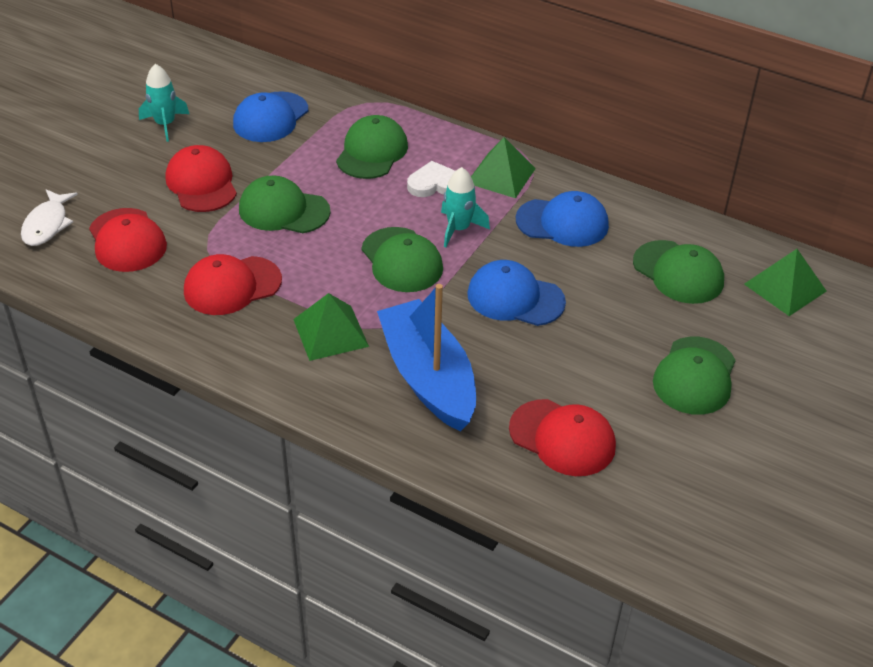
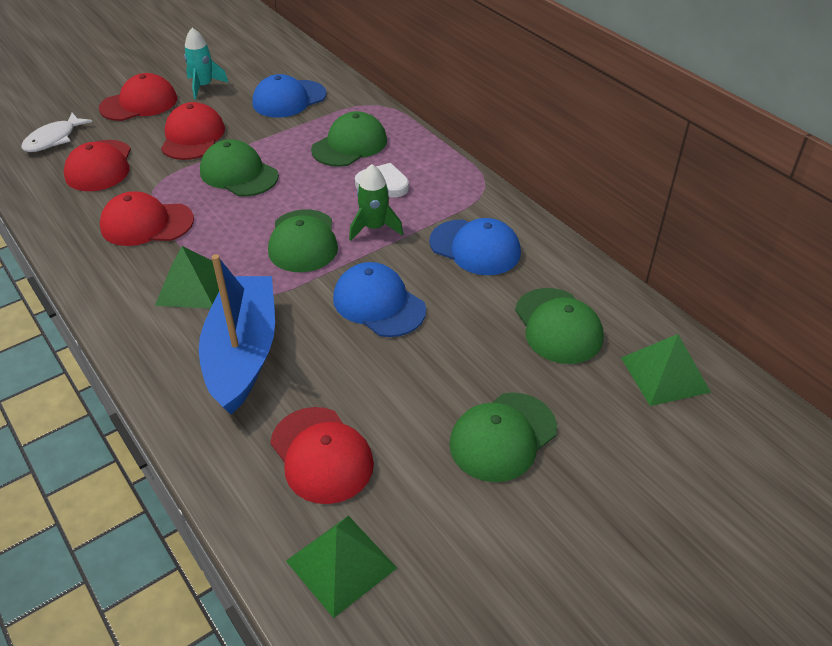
camera: 25 degrees right, 0 degrees up
(109, 161) = (139, 103): none -> red cap
(458, 229) = (374, 228): turquoise rocket -> green rocket
(501, 175) = (448, 191): green pyramid -> green pyramid (341, 564)

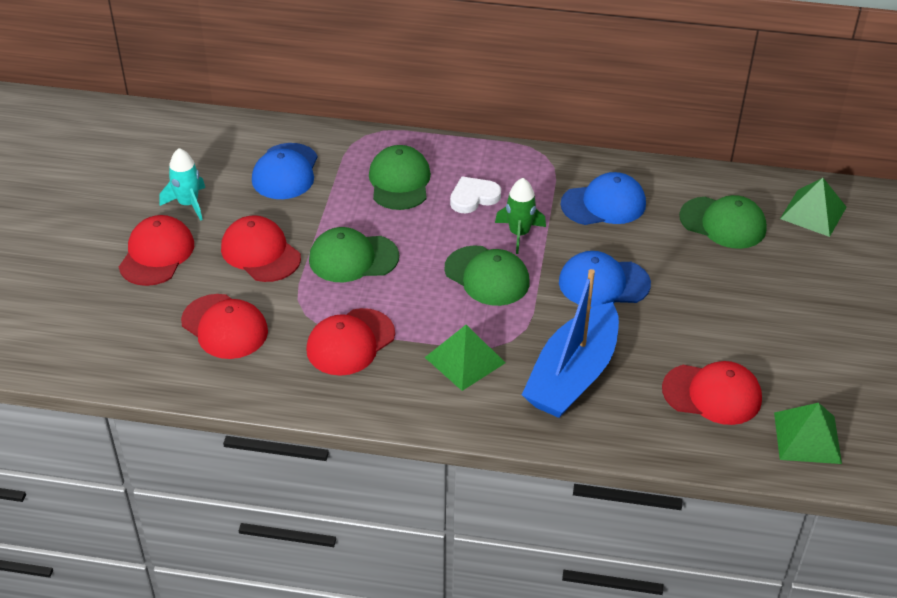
camera: 45 degrees left, 0 degrees up
(53, 139) = (137, 333): white fish -> none
(243, 353) = (572, 375): blue boat -> blue boat turned 105 degrees counterclockwise
(503, 437) = (785, 309): green cap -> none

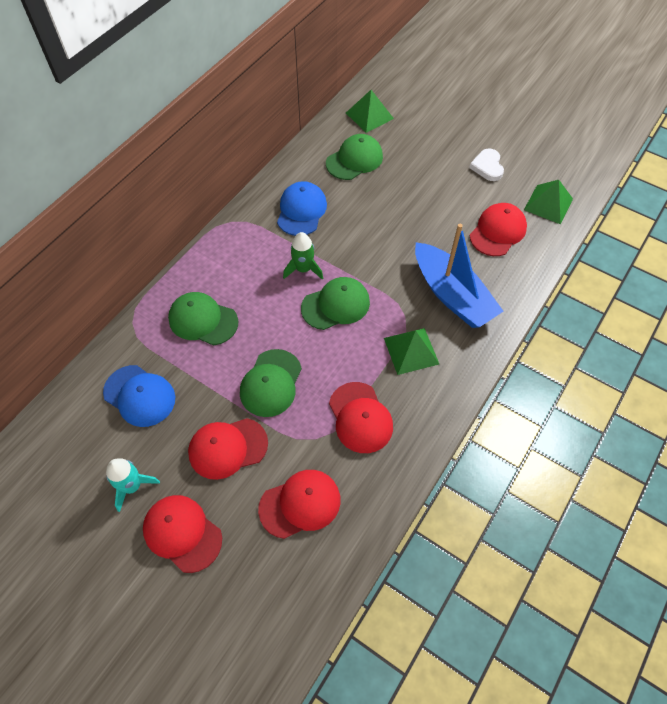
camera: 65 degrees left, 15 degrees up
(473, 197) = (249, 281): white heart -> white heart (487, 167)
(603, 283) = (376, 243): blue cap -> none

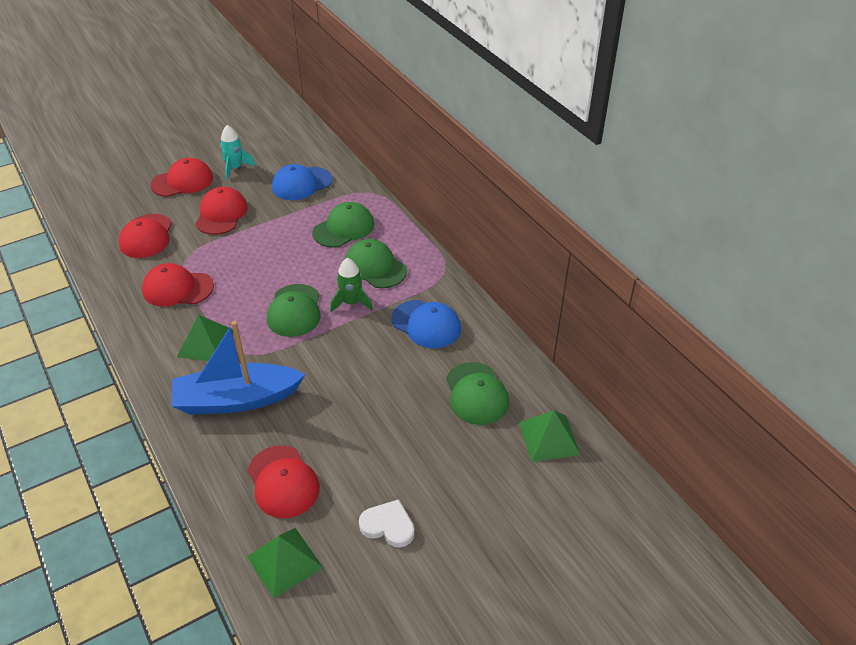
camera: 115 degrees right, 15 degrees down
(271, 383) = (253, 249): green cap -> green cap (375, 267)

